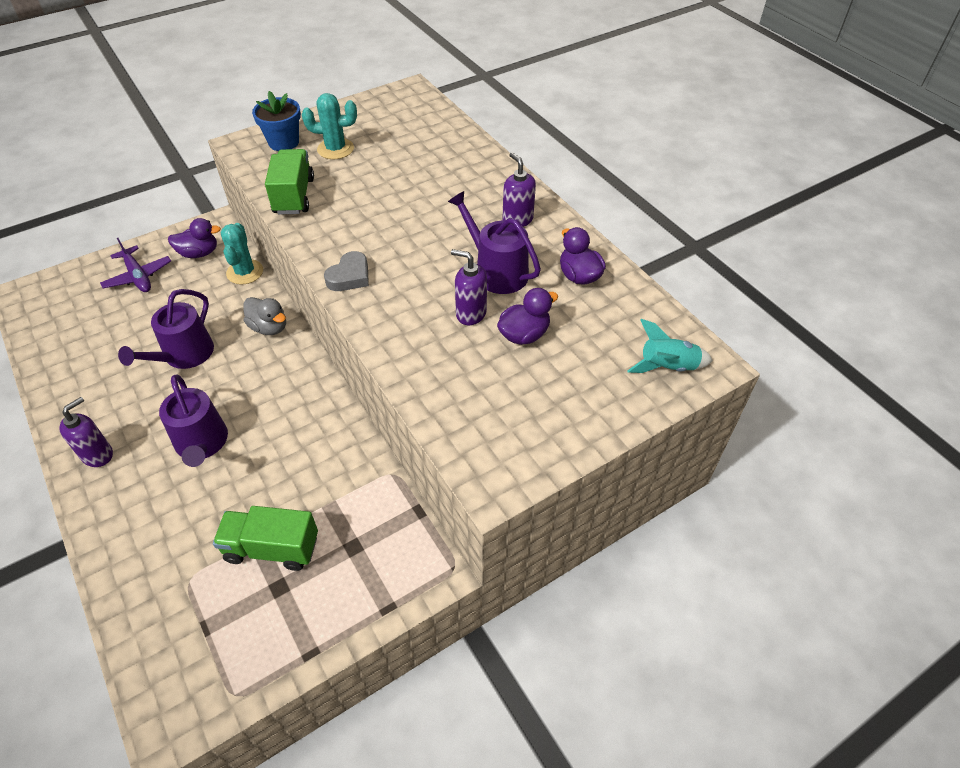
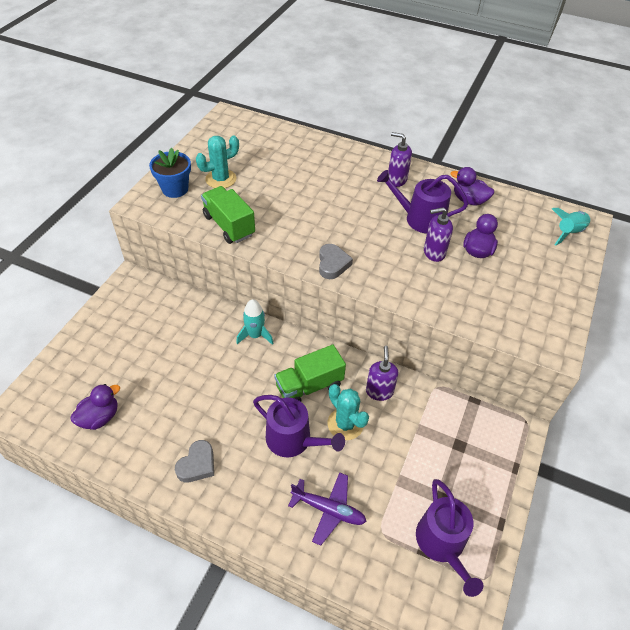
camera: 35 degrees left, 0 degrees up
(98, 454) = (223, 493): purple soap dispenser -> purple soap dispenser (379, 391)
(103, 417) = (197, 464): none -> grey heart
(138, 276) = (108, 348): purple plane -> purple plane (329, 510)
(184, 355) = (212, 387): purple watering can -> purple watering can (442, 544)
(199, 253) = (141, 307): purple duck -> purple duck (100, 417)
(245, 272) = (194, 305): turquoise cactus -> turquoise cactus (345, 424)
(269, 327) = (255, 335): grey duck -> turquoise rocket
(272, 548) = (412, 477): green truck -> green truck (309, 386)

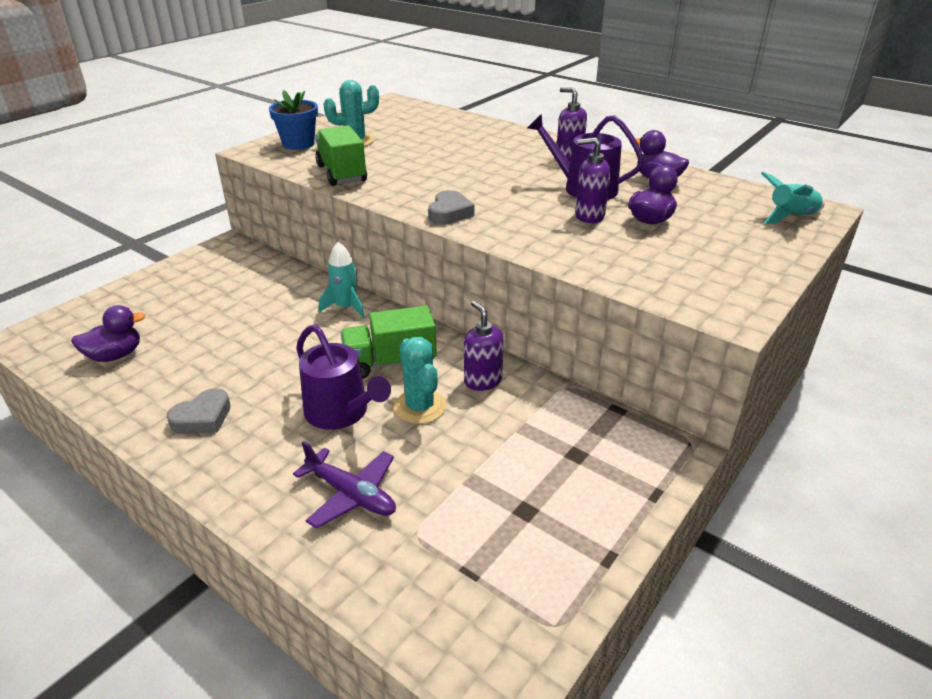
camera: 15 degrees right, 15 degrees down
(379, 391) = (482, 381): purple soap dispenser -> purple soap dispenser turned 45 degrees counterclockwise
(442, 544) = (504, 566): purple watering can -> none

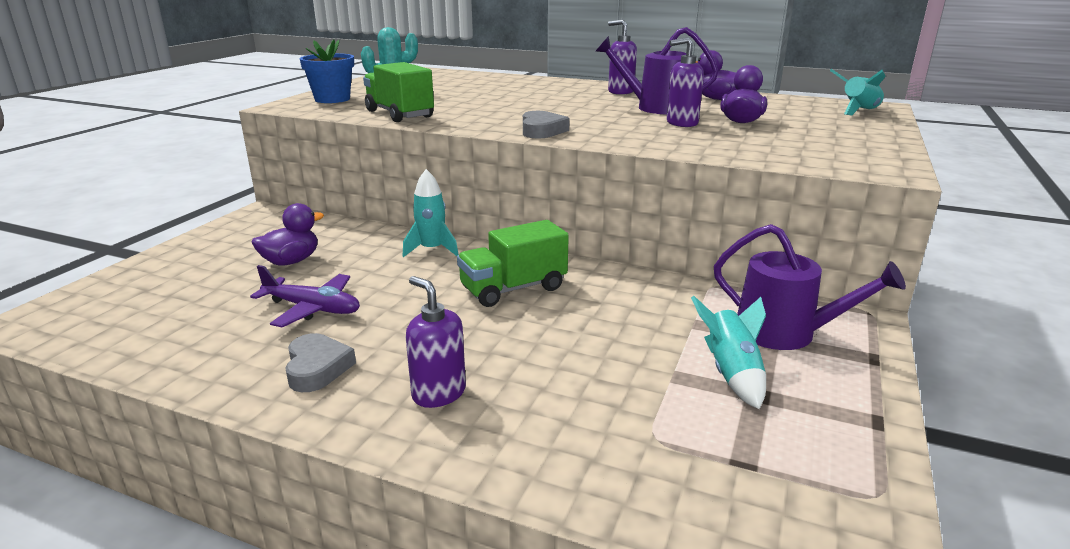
camera: 15 degrees left, 10 degrees down
(115, 355) = (165, 325): purple duck -> purple duck (291, 261)
(203, 417) = (317, 368): grey heart -> grey heart turned 45 degrees counterclockwise
(341, 412) = (487, 339): purple watering can -> purple watering can (785, 333)
(351, 494) = (552, 413): purple plane -> purple plane (313, 308)
(420, 407) = (574, 321): turquoise cactus -> none
(482, 381) = (625, 291): purple soap dispenser -> purple soap dispenser (438, 393)
(517, 485) = (731, 373): none -> turquoise rocket

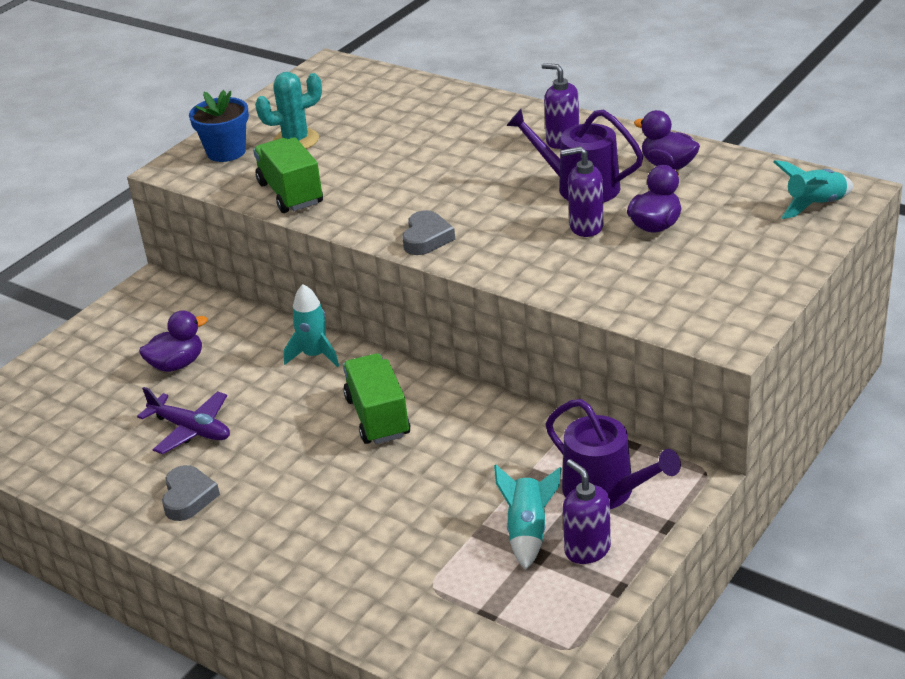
camera: 15 degrees right, 10 degrees up
(438, 393) = (279, 530): purple soap dispenser -> purple soap dispenser (587, 550)
(513, 289) = (377, 417): green truck -> green truck turned 90 degrees clockwise

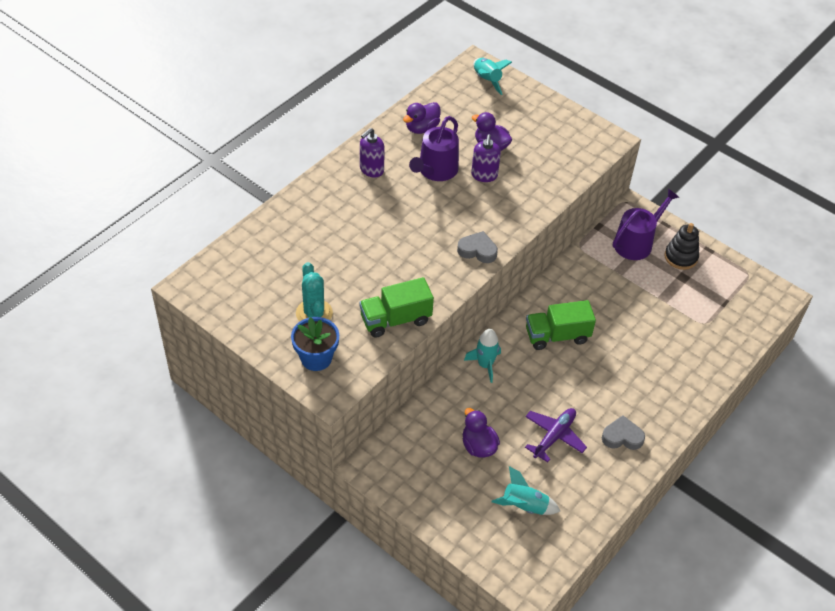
camera: 90 degrees left, 15 degrees up
(528, 532) = (666, 278): turquoise rocket -> turquoise rocket (524, 506)
(587, 550) = (680, 257): purple soap dispenser -> black stacking toy

